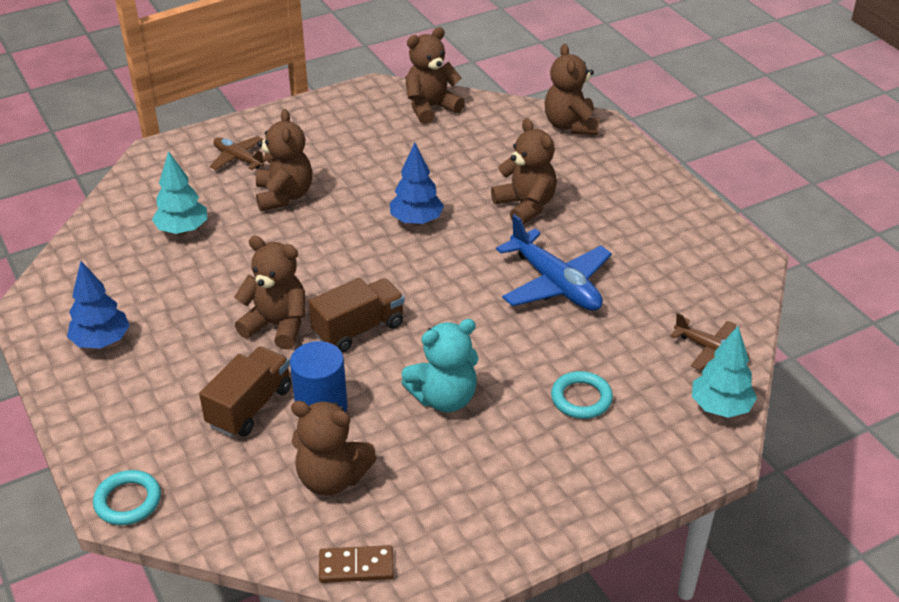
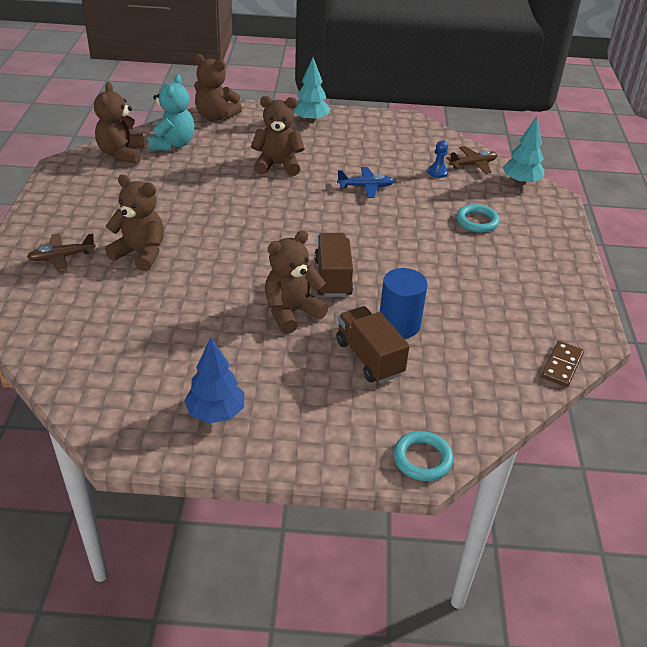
camera: 60 degrees left, 0 degrees up
(182, 230) = (119, 318): turquoise tree -> turquoise tree (310, 120)
(332, 478) = (473, 346): brown teddy bear -> none
(416, 221) = (242, 210): blue tree -> none
(444, 398) = (434, 270): turquoise teddy bear -> turquoise teddy bear (173, 144)
(555, 284) = (366, 187): blue plane -> blue plane, size x0.58
(655, 327) = (437, 172): none -> blue pawn

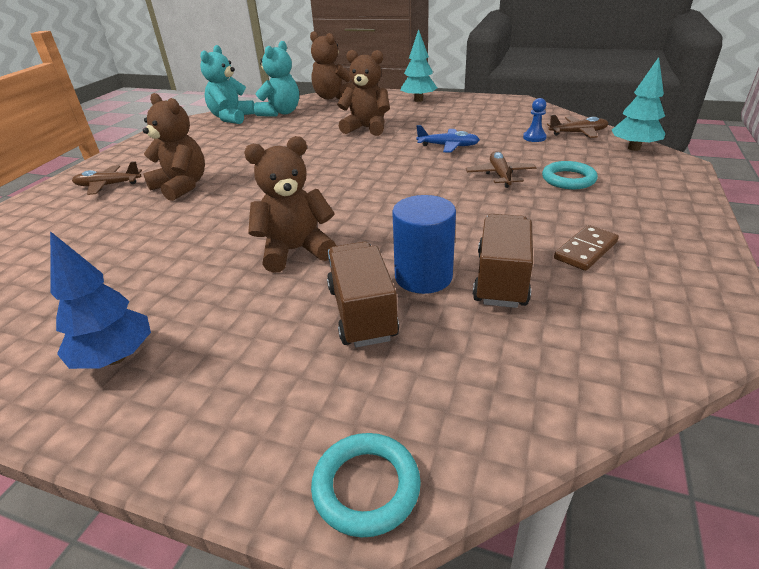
camera: 20 degrees right, 5 degrees down
(122, 154) = (231, 118): brown teddy bear -> turquoise teddy bear
(333, 278) = (366, 220): brown truck -> brown truck (501, 279)
(422, 220) = (500, 175): none -> brown plane
(561, 366) = (664, 360): brown domino -> brown domino (585, 250)

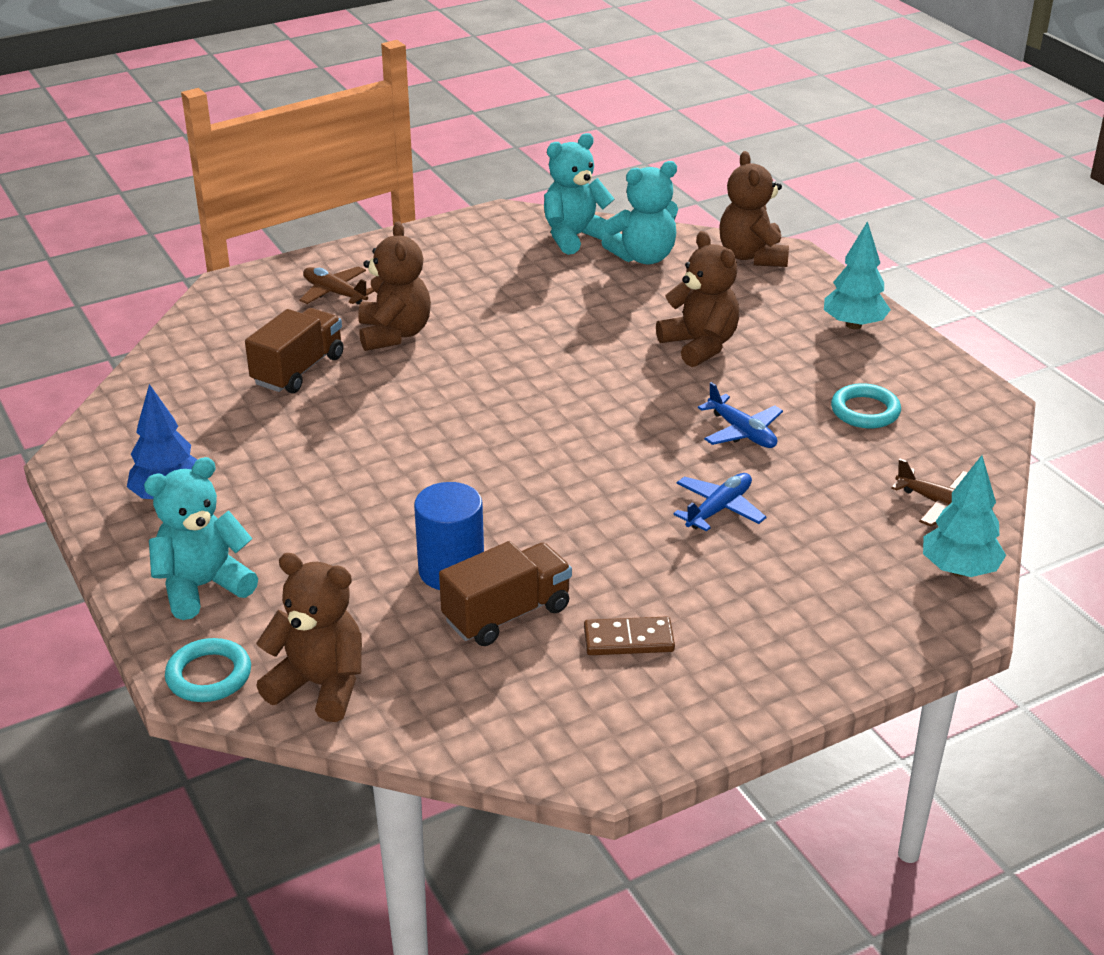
camera: 40 degrees right, 0 degrees up
(246, 409) = (203, 586): none -> turquoise teddy bear
(295, 251) = (391, 478): brown teddy bear -> brown teddy bear (320, 685)
(362, 312) = (360, 569): brown truck -> brown truck (298, 370)
(500, 175) = (719, 509): brown plane -> blue plane
(534, 137) = (871, 480): blue pawn -> none
(568, 179) = (781, 560): turquoise ring -> turquoise ring (865, 411)

